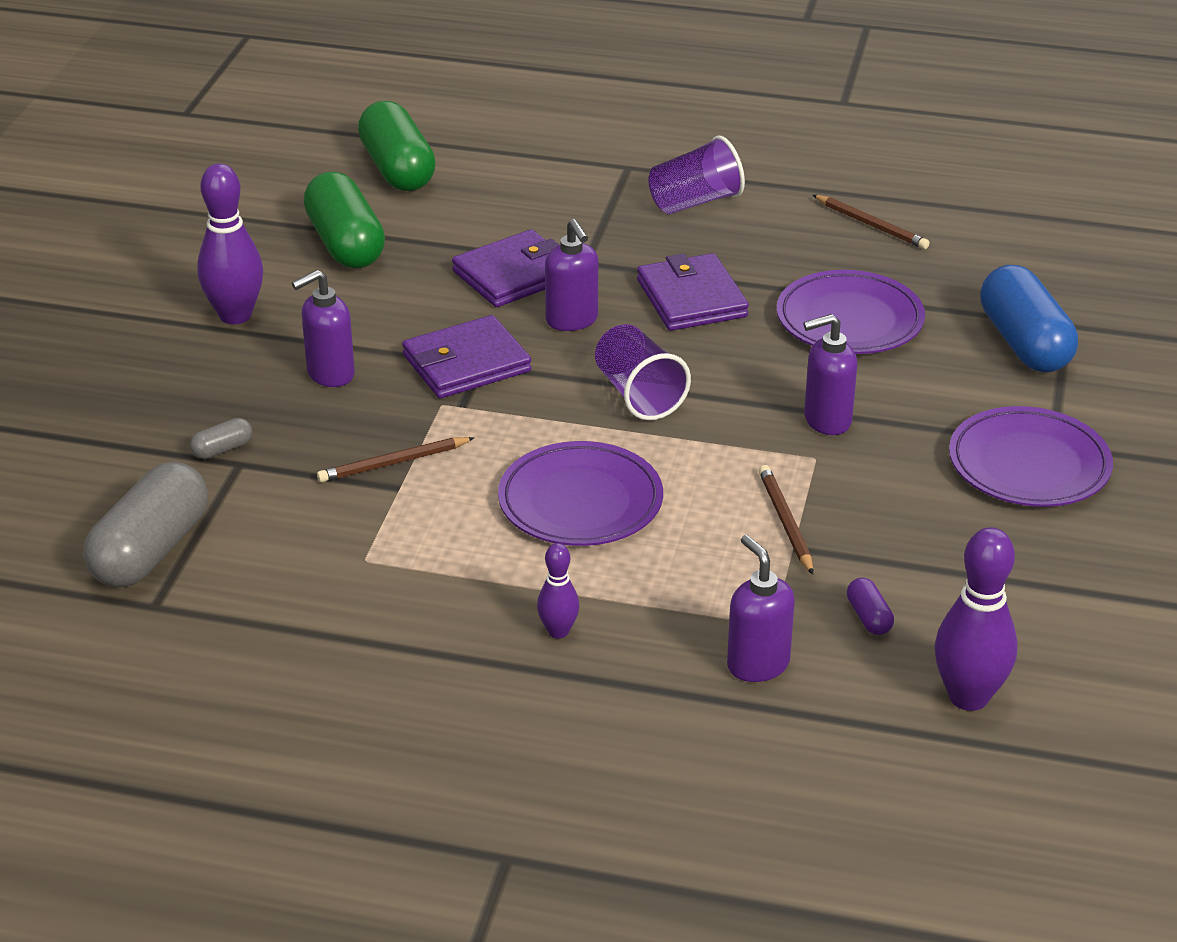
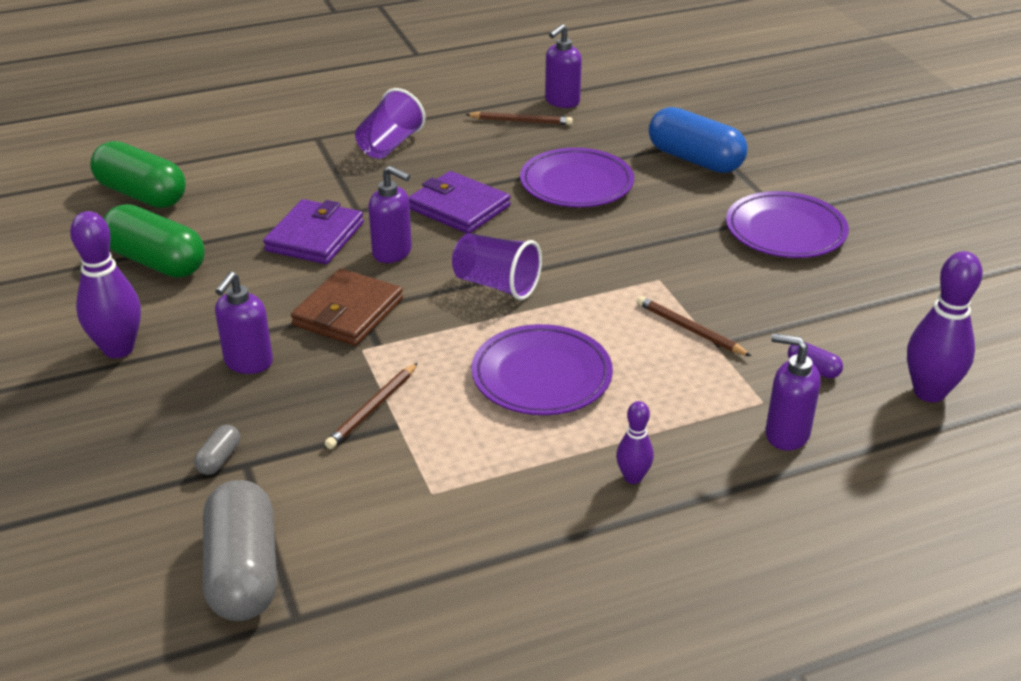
camera: 35 degrees left, 0 degrees up
(466, 363) = (348, 312): purple wallet -> brown wallet
(826, 420) = (637, 252): purple soap dispenser -> purple soap dispenser (562, 102)

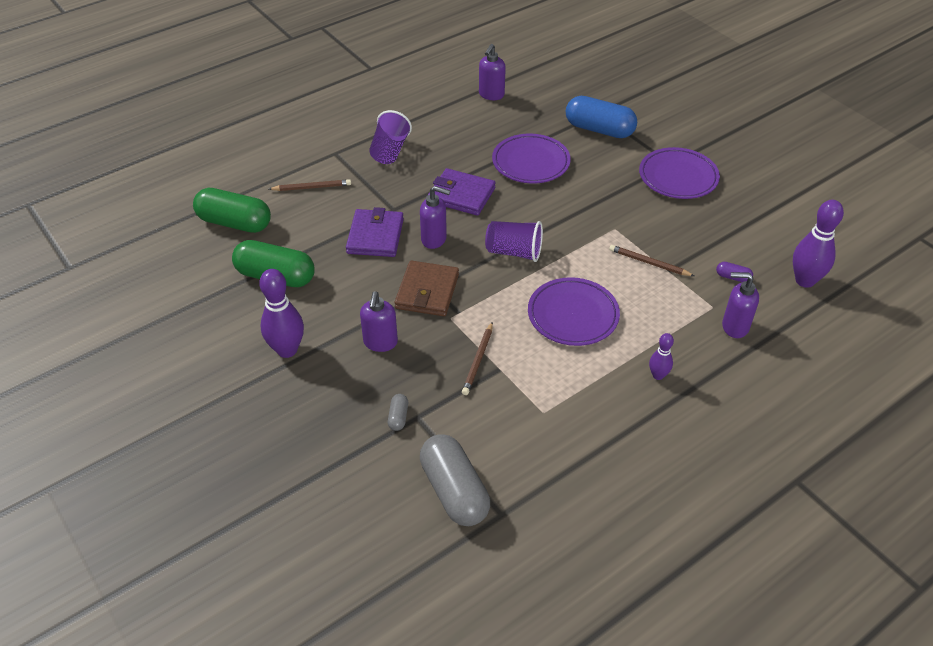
camera: 15 degrees left, 10 degrees up
(521, 121) = (471, 116): brown pencil -> brown pencil (312, 187)

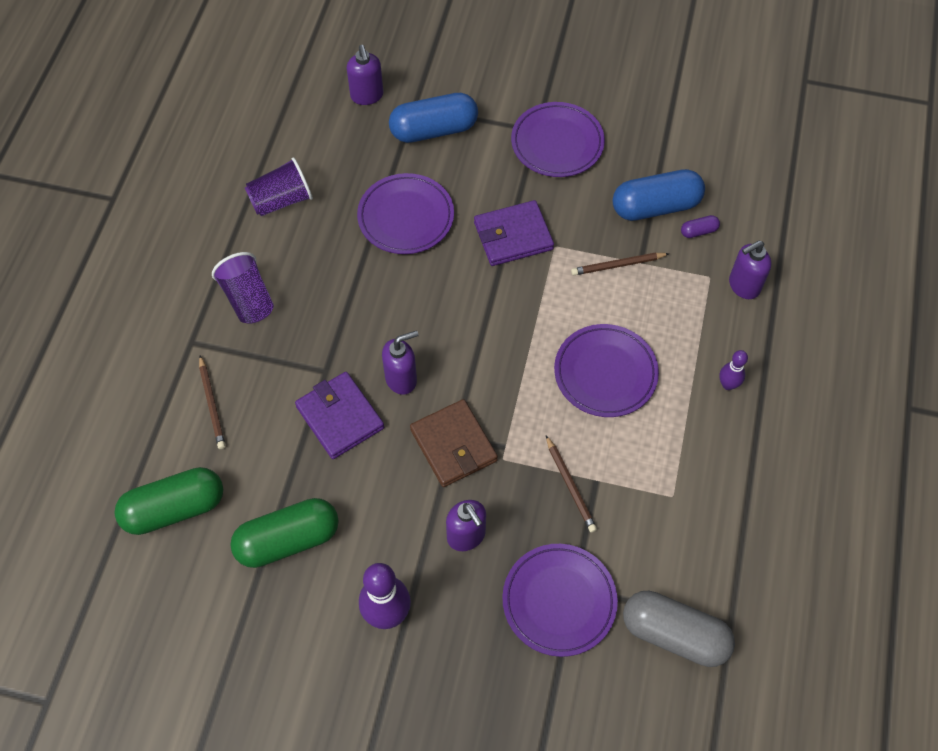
camera: 40 degrees left, 15 degrees up
(312, 187) = (212, 404): brown pencil -> brown pencil turned 120 degrees clockwise
(398, 417) = (559, 601): grey capsule -> purple plate
(461, 195) = (376, 305): purple wallet -> purple wallet (513, 236)
(491, 95) = (284, 153): purple soap dispenser -> purple soap dispenser (367, 96)
(514, 252) = (490, 339): purple cup -> purple cup (281, 200)
(714, 247) = (655, 207): none -> blue capsule
(805, 280) = (756, 193): purple bowling pin -> none

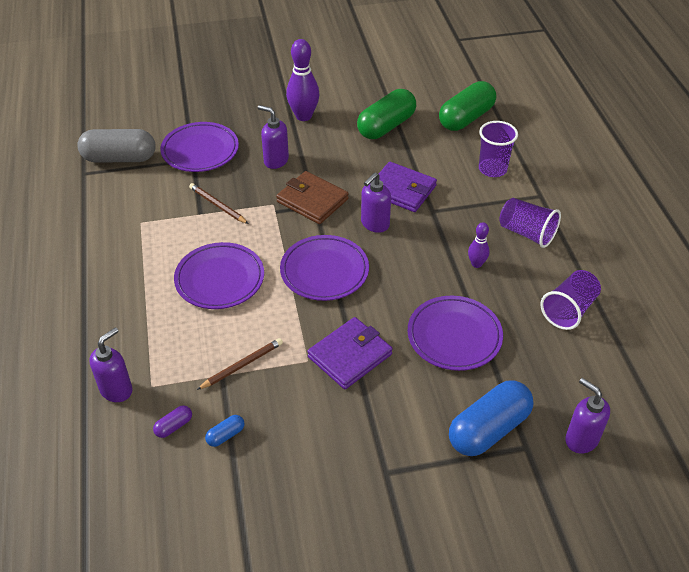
camera: 155 degrees right, 15 degrees down
(212, 404) = (492, 169): brown pencil -> purple cup
(557, 143) = (356, 465): purple plate -> purple plate (324, 271)
(655, 207) = (225, 435): blue capsule -> blue capsule, size x0.42
(728, 384) = (114, 305): purple bowling pin -> purple bowling pin (476, 264)

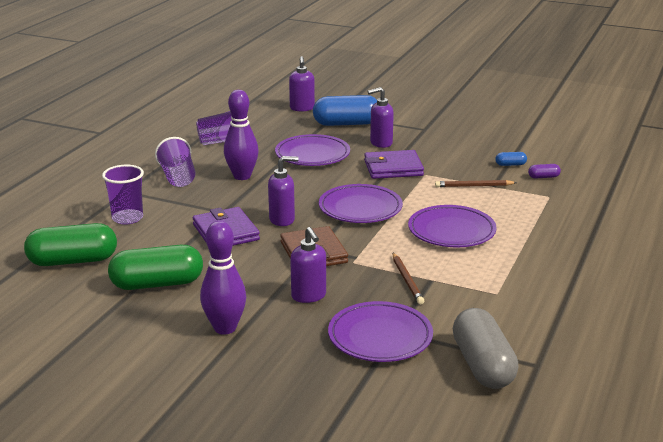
camera: 145 degrees left, 20 degrees down
(116, 390) = (577, 202): purple soap dispenser -> purple soap dispenser (380, 143)
(119, 158) = (482, 365): grey capsule -> grey capsule turned 45 degrees clockwise
(476, 264) = (242, 176): purple bowling pin -> purple bowling pin, size x1.84

